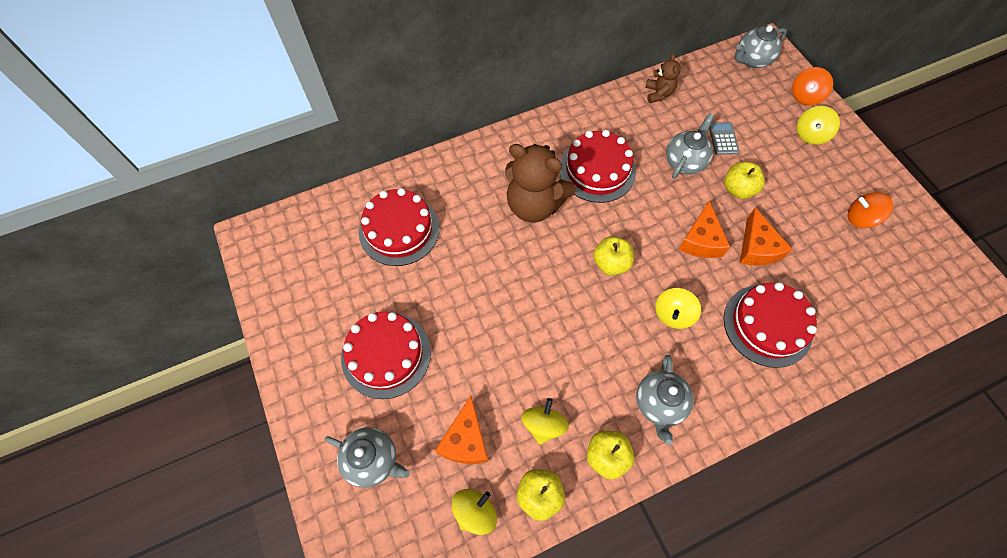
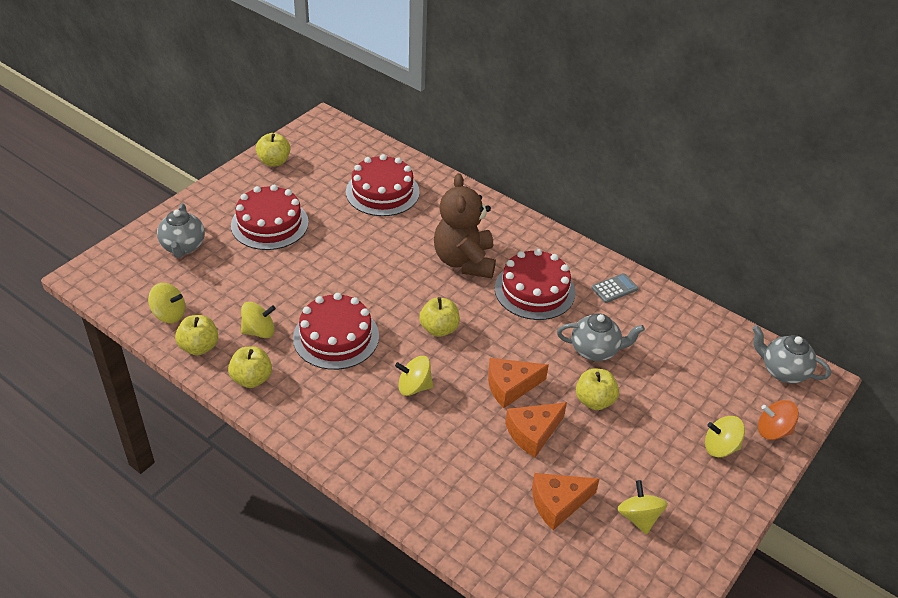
camera: 60 degrees right, 20 degrees down
(285, 311) = (274, 161): none -> yellow apple
(465, 440) = (223, 290): orange cheese -> orange cheese (558, 503)
(658, 94) = (665, 308): brown teddy bear -> none
(659, 404) = (318, 401): grey teapot -> none
(723, 138) = (650, 373): grey calculator -> grey calculator (614, 288)
(767, 325) = (448, 462): red cake -> red cake (336, 337)
(860, 218) = (638, 517): orange spinning top -> yellow spinning top

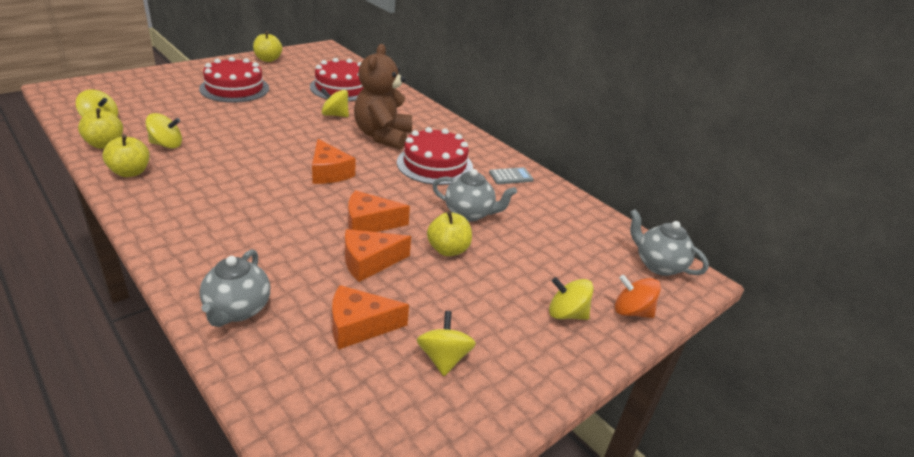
camera: 10 degrees right, 10 degrees down
(183, 247) = (152, 88): grey teapot -> grey teapot (237, 310)
(336, 337) = (231, 160): red cake -> none
(414, 387) = (275, 206): yellow spinning top -> yellow spinning top (335, 115)
(439, 329) = (329, 172): yellow apple -> orange cheese

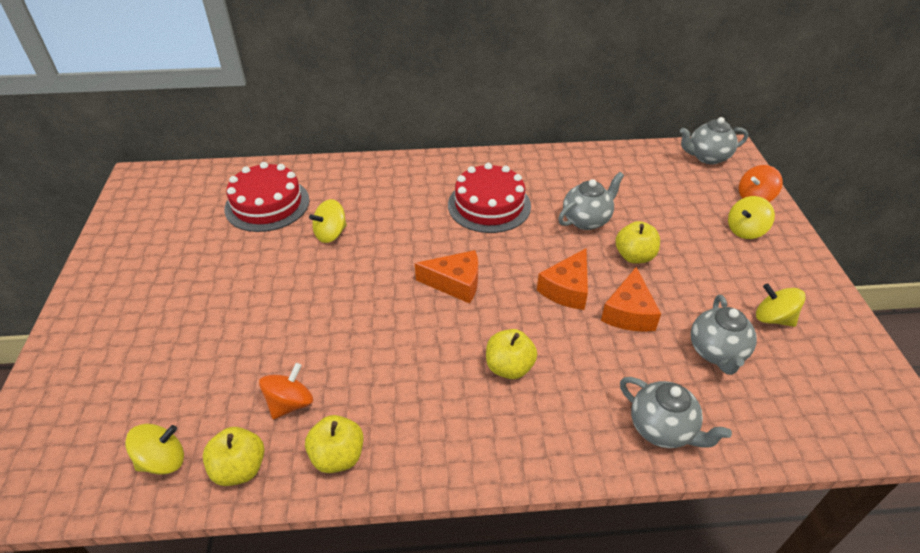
camera: 50 degrees left, 10 degrees up
(166, 145) = (290, 403): yellow spinning top -> orange spinning top
(234, 88) = (182, 295): red cake -> none
(268, 59) = (121, 237): yellow apple -> yellow apple (509, 367)
(359, 326) = (716, 353): orange cheese -> grey teapot
(383, 136) = (407, 217): brown teddy bear -> none
(511, 176) = (541, 169): grey calculator -> none

